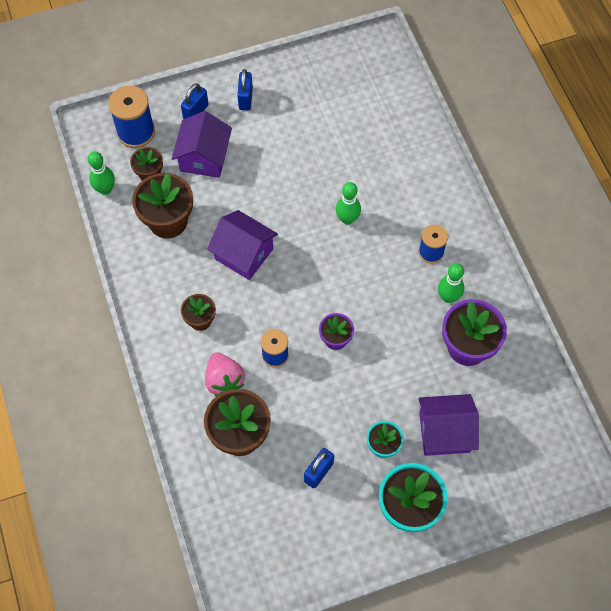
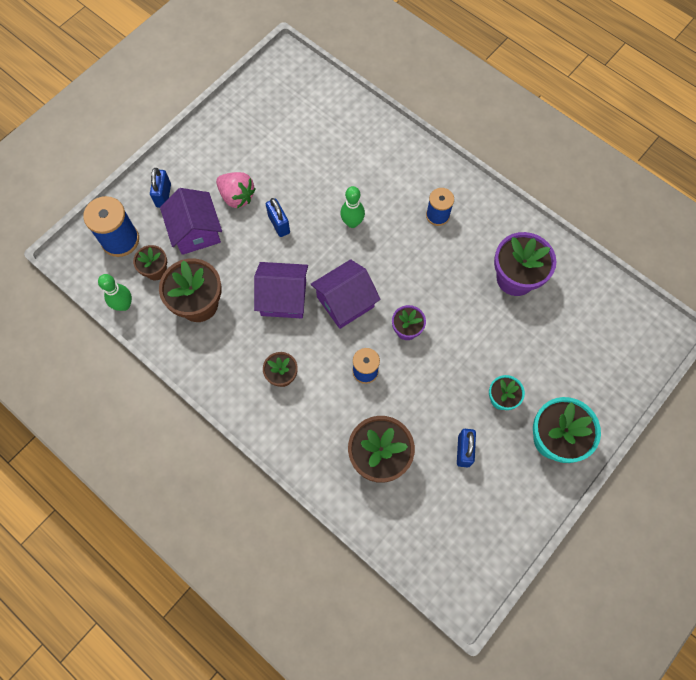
camera: 30 degrees left, 5 degrees up
(224, 380) = (336, 417): pink strawberry -> pink strawberry (237, 196)
(245, 99) = (200, 162): blue padlock -> blue padlock (279, 224)
(444, 432) = (541, 359): purple house -> purple house (345, 302)
(448, 297) = (474, 245): green bowling pin -> none

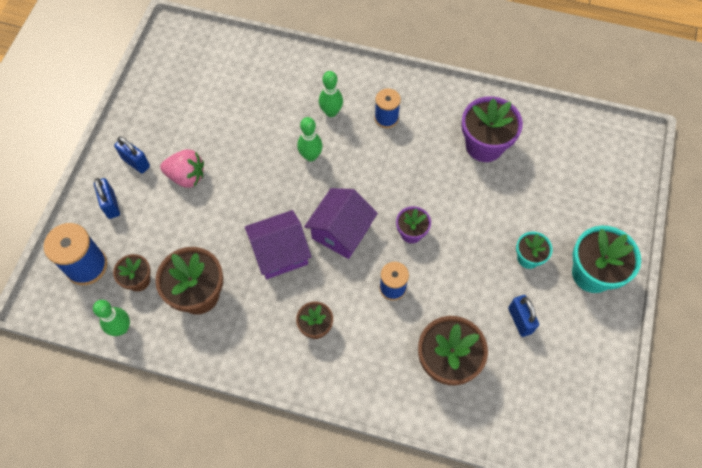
camera: 25 degrees left, 5 degrees down
(196, 231) = (161, 226): purple house -> none
(279, 224) = (241, 186): blue padlock -> blue padlock (136, 162)
(390, 189) = (331, 112): none -> green bowling pin

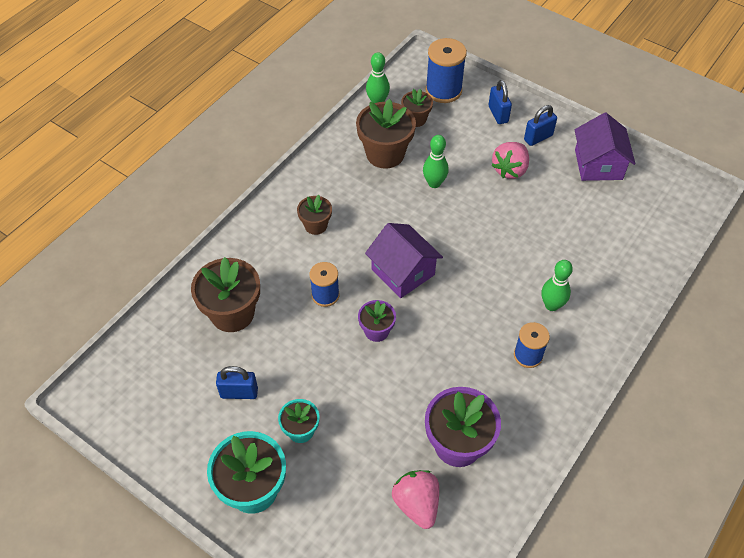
camera: 110 degrees right, 10 degrees down
(111, 205) = (498, 114): blue padlock -> blue padlock turned 75 degrees clockwise
(280, 253) = (400, 218): purple house -> purple house (598, 164)
(310, 156) = (500, 271): green bowling pin -> green bowling pin (434, 183)
(543, 159) = (416, 504): none -> pink strawberry

